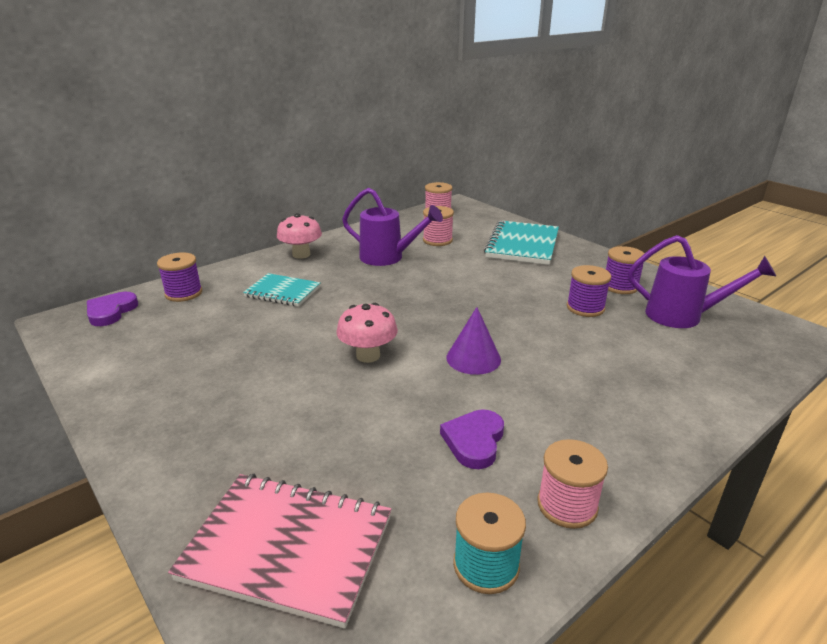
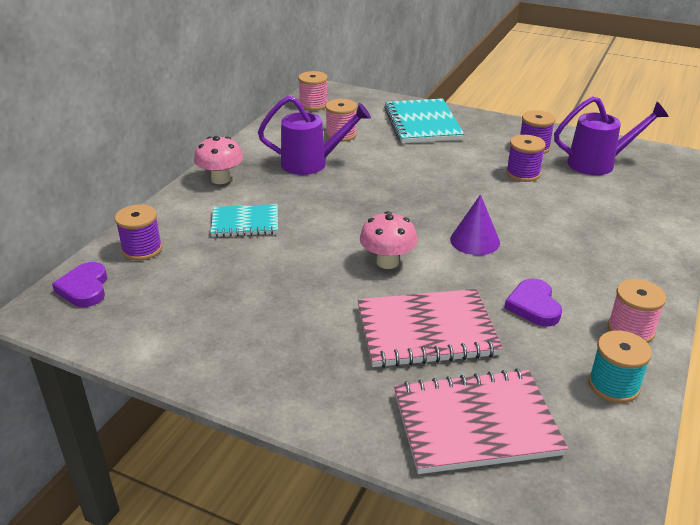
camera: 25 degrees left, 5 degrees up
(338, 432) = (426, 331): none -> pink notebook

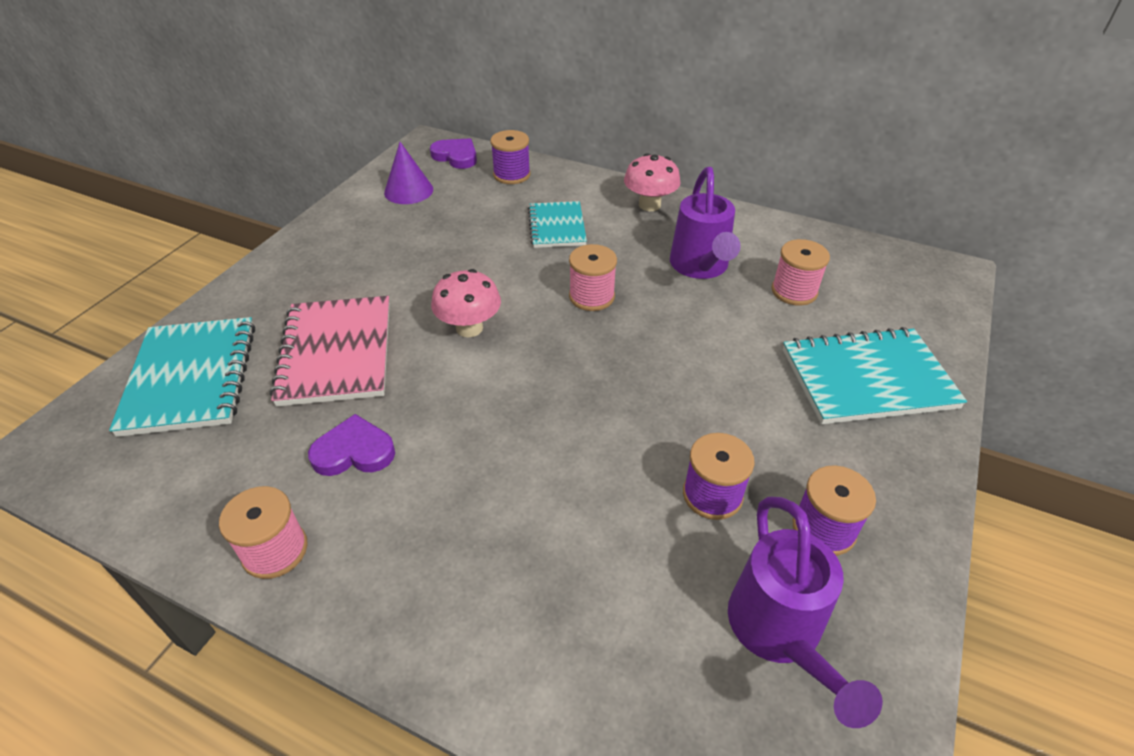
camera: 90 degrees right, 10 degrees up
(84, 288) = (456, 156): purple heart -> purple heart turned 45 degrees clockwise
(313, 104) = (887, 264): pink spool -> pink spool (591, 296)
(475, 241) = (508, 410): purple cone -> purple cone (408, 191)
(475, 424) = (191, 378): pink notebook -> turquoise notebook
(613, 385) = (187, 504): turquoise spool -> none

